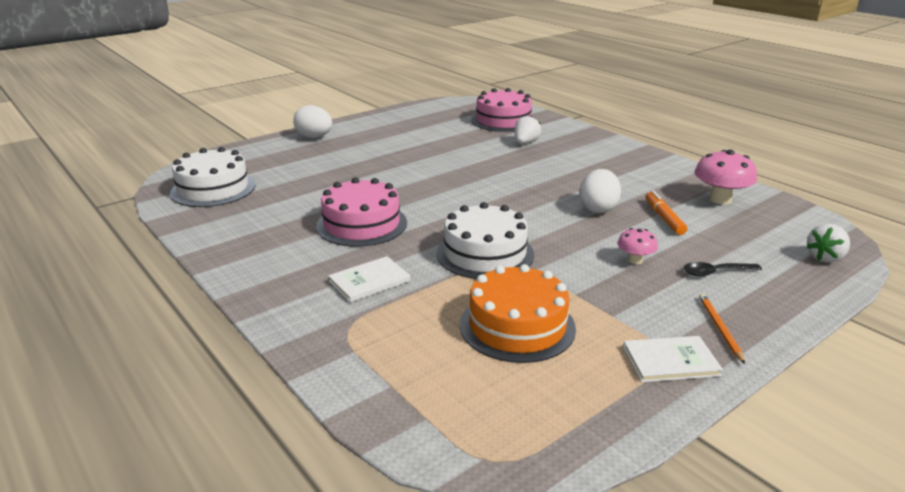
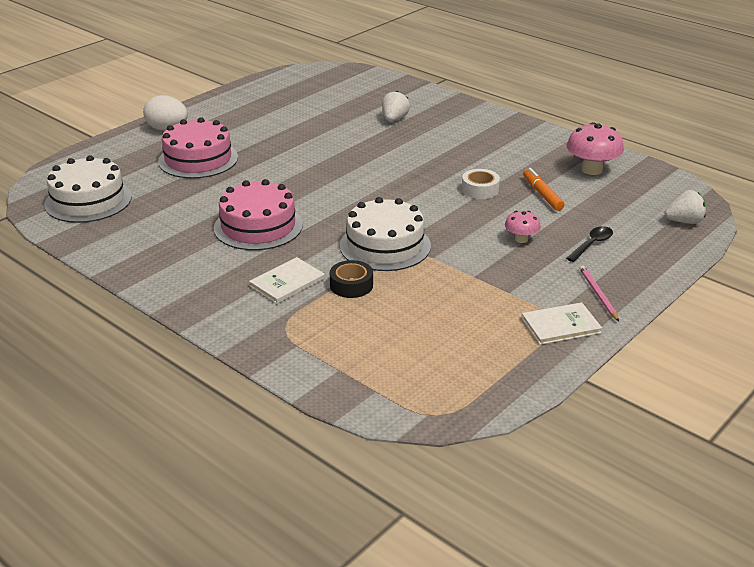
camera: 10 degrees left, 5 degrees up
(436, 290) = (351, 285): none -> black tape
(503, 120) = (364, 92): pink cake -> pink cake (198, 159)
(517, 326) = (430, 309): orange cake -> none
(598, 208) = (480, 190): white egg -> white tape
(715, 272) = (592, 244): black spoon -> black spoon turned 150 degrees clockwise
(719, 328) = (598, 294): orange pencil -> pink pencil
(825, 258) = (684, 221): white strawberry -> white strawberry turned 135 degrees counterclockwise

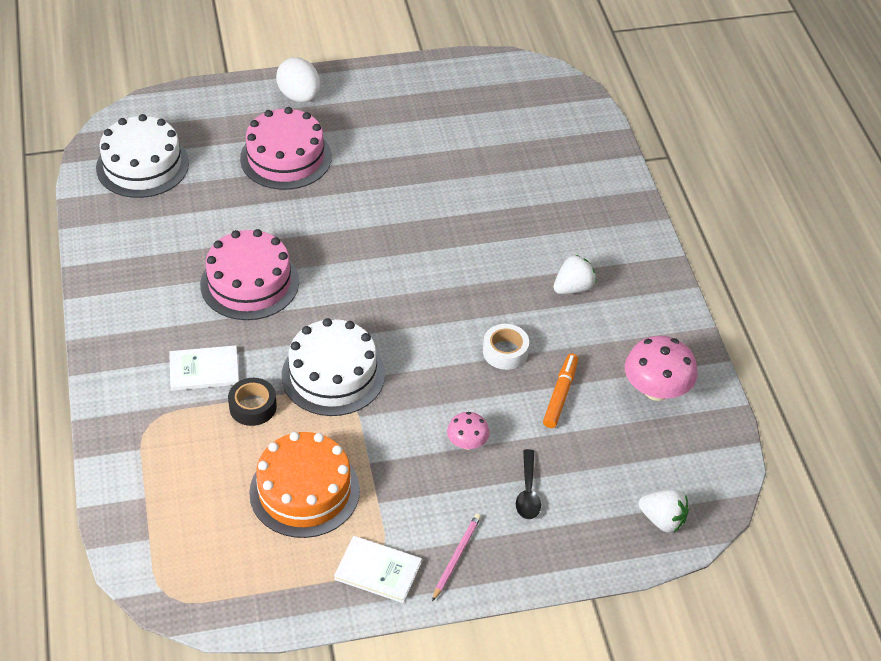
camera: 35 degrees right, 15 degrees up
(394, 119) = (534, 197): white strawberry -> white strawberry (573, 288)
(451, 310) = (304, 491): none -> orange cake
(592, 244) = (528, 492): black spoon -> black spoon turned 105 degrees clockwise

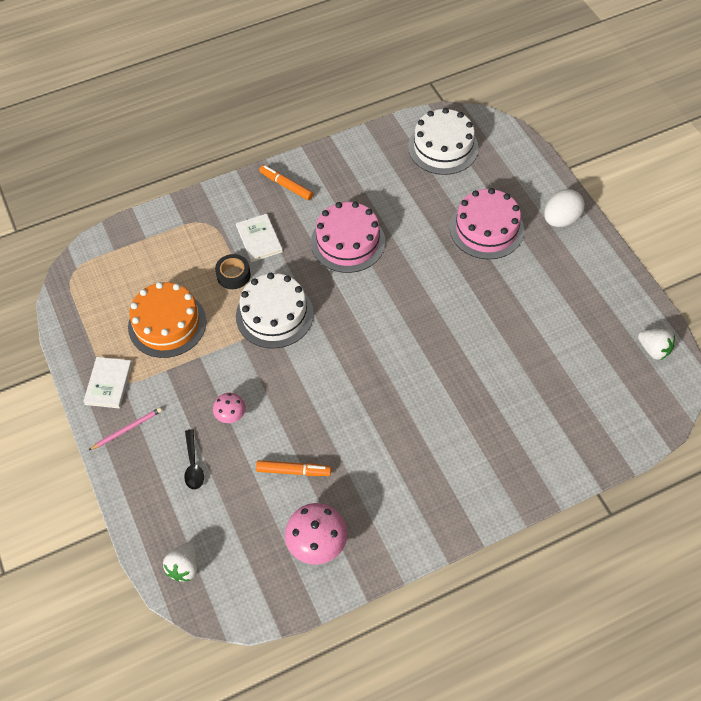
camera: 80 degrees right, 10 degrees up
(127, 326) = (286, 186): none -> orange marker
(456, 557) = (127, 429): pink pencil -> pink pencil turned 45 degrees counterclockwise
(505, 352) = (328, 423): white tape -> none
(528, 492) = (193, 465): black spoon -> black spoon turned 90 degrees counterclockwise
(573, 288) = (413, 460): white strawberry -> white strawberry (653, 350)

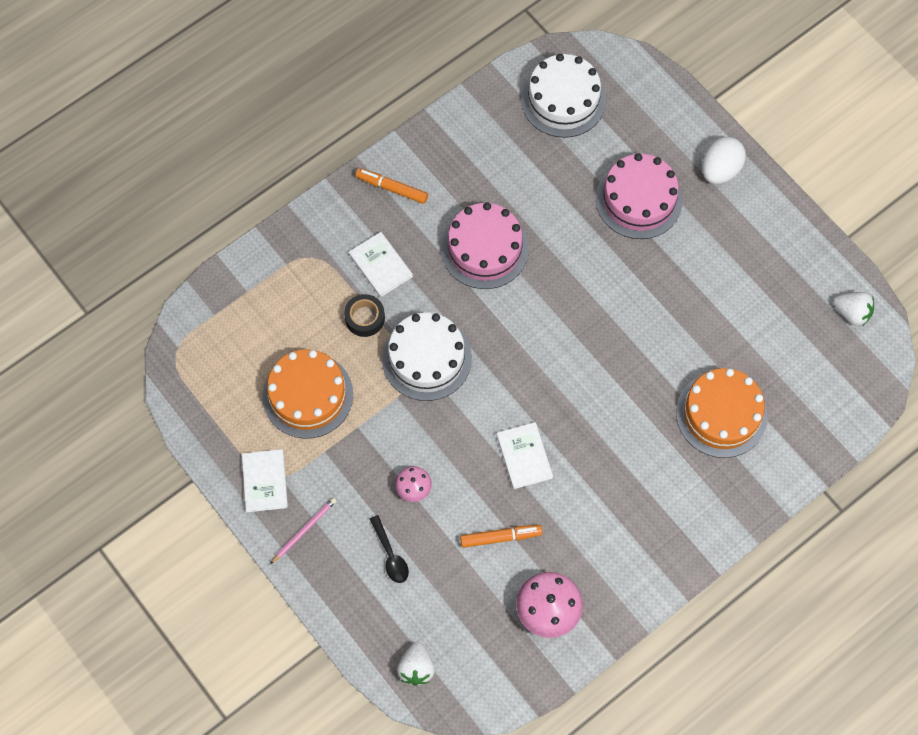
camera: 15 degrees left, 10 degrees up
(334, 408) = (524, 456): none -> white book
(517, 409) = (721, 414): none -> orange cake

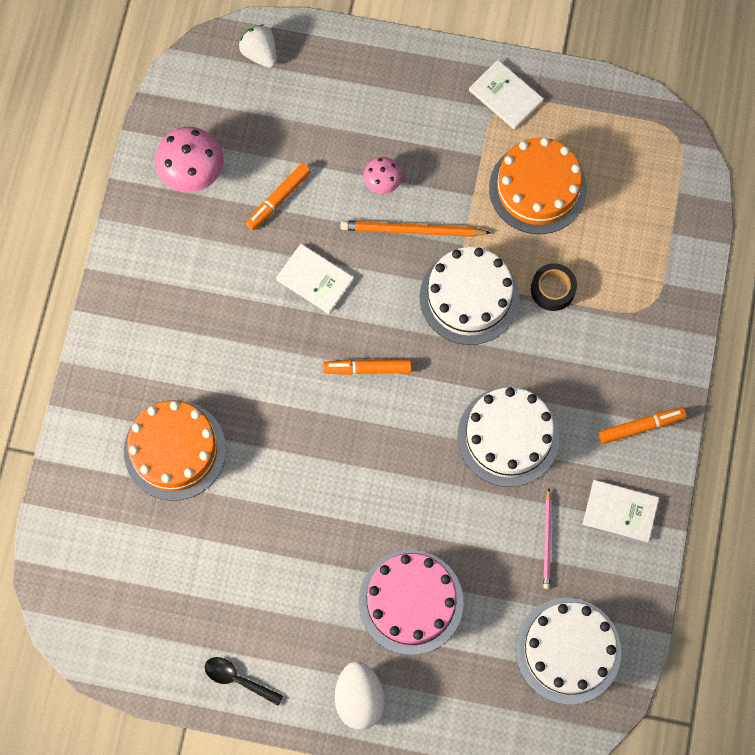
camera: 140 degrees right, 5 degrees up
(304, 530) = (439, 84): pink pencil -> pink pencil (547, 541)
(380, 265) = (583, 347): white book -> white book (620, 511)
(390, 555) = (354, 118): black spoon -> black spoon (238, 679)
(424, 436) = (412, 230): none -> orange pencil
(484, 248) = (508, 437): pink cake -> white cake
(540, 365) = (367, 369): none -> orange marker
(852, 313) = (125, 646): white strawberry -> none

